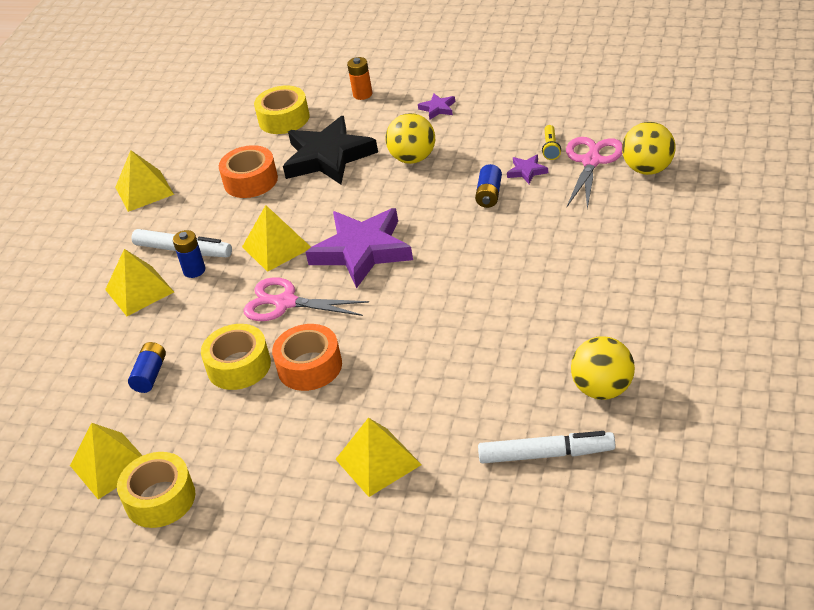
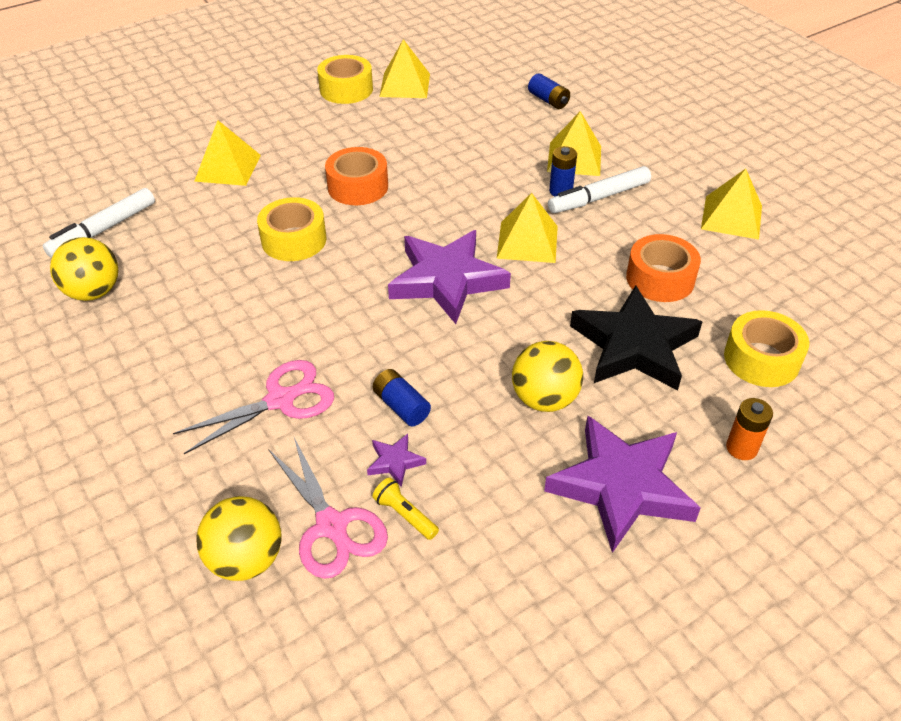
camera: 125 degrees right, 5 degrees up
(150, 375) = (465, 127): blue battery -> blue battery (548, 100)
(239, 366) = (411, 161): yellow tape -> yellow tape (294, 240)
(285, 303) = (446, 211): pink scissors -> pink scissors (281, 400)
(438, 108) = (621, 486): purple star -> purple star, size x2.44

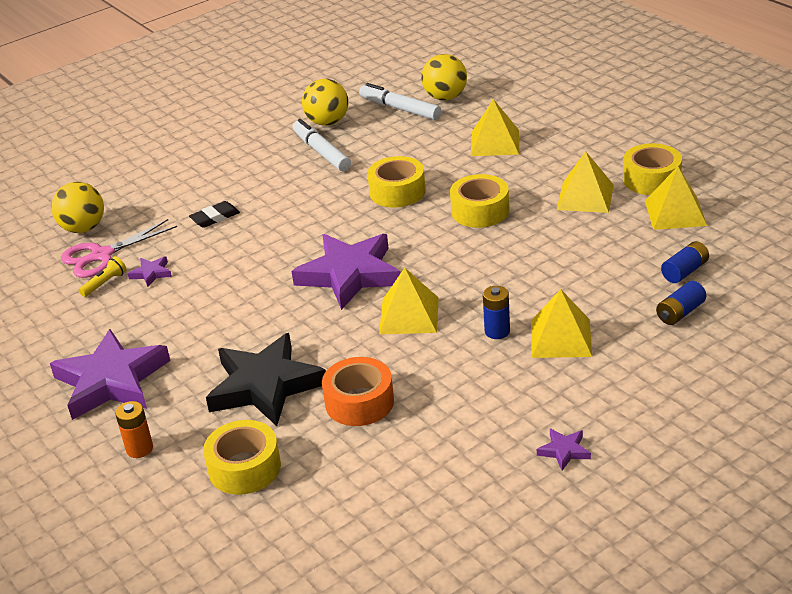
camera: 90 degrees right, 10 degrees down
(281, 400) = (215, 217): pink scissors -> black eraser
(358, 186) = (480, 211): orange tape -> yellow tape
(401, 406) = (204, 269): blue battery -> blue battery (685, 271)
(544, 399) = (205, 338): yellow ball -> yellow ball (445, 97)
(598, 197) = (490, 358): white marker -> white marker (321, 152)
(718, 170) = (564, 451): none -> purple star
(731, 217) = (471, 458): yellow pyramid -> yellow pyramid (585, 197)

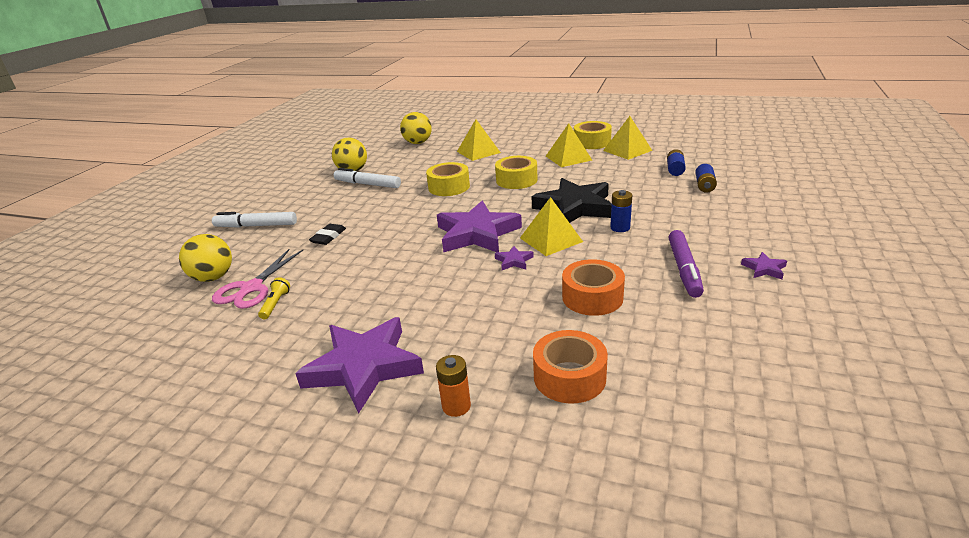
camera: 35 degrees left, 5 degrees down
(151, 273) = (313, 284): purple star -> purple star (514, 261)
(244, 468) = (569, 377): yellow tape -> orange tape
(265, 386) = (506, 316): black star -> black star (575, 207)
(400, 109) = (395, 154): white marker -> white marker (256, 226)
(485, 413) = (684, 269): none -> purple marker
(561, 338) = (662, 217): yellow pyramid -> none

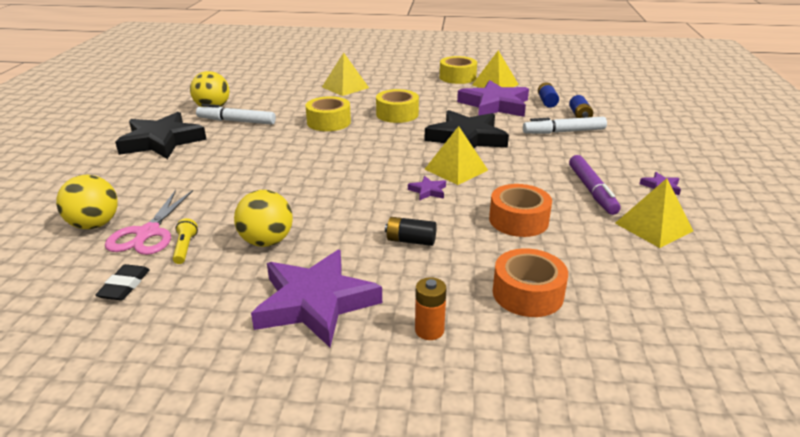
camera: 15 degrees left, 0 degrees up
(256, 226) = (122, 168): white marker -> white marker (563, 132)
(297, 202) = (162, 141): none -> black star
(328, 237) = (215, 176): black eraser -> black eraser (124, 286)
(418, 143) = (274, 79): yellow ball -> yellow ball (266, 241)
(476, 311) = (410, 241): none -> black battery
(477, 234) = (378, 167): purple star -> purple star (494, 105)
(568, 158) = (440, 92): yellow pyramid -> yellow pyramid (653, 227)
(620, 228) = (518, 156): blue battery -> none

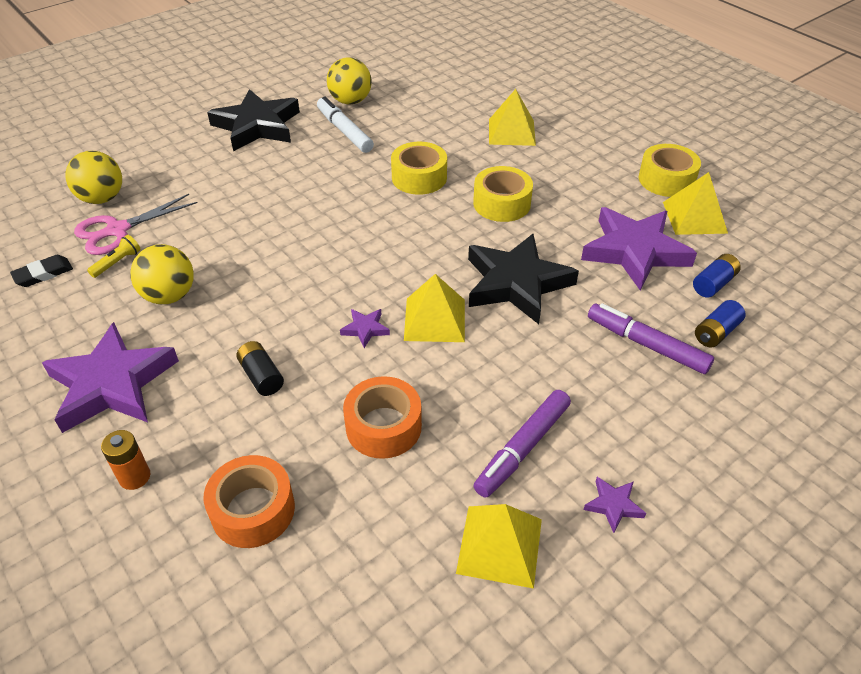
camera: 45 degrees right, 15 degrees up
(563, 132) = (647, 344): white marker -> purple marker

